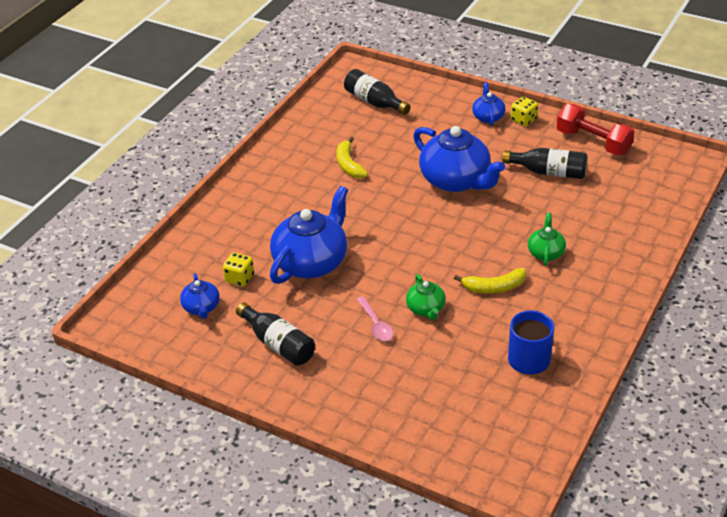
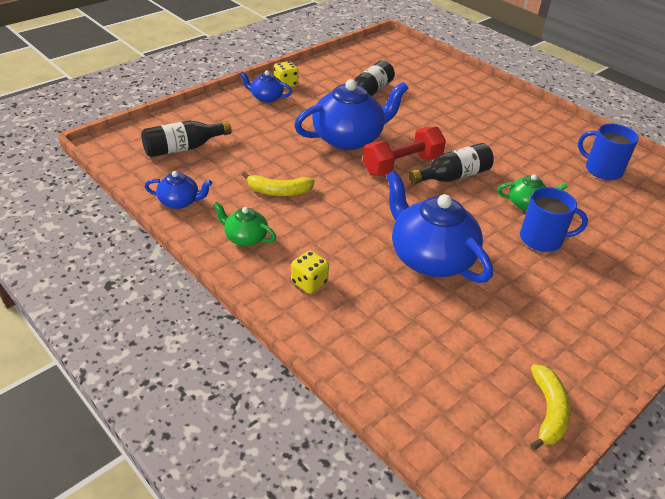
camera: 75 degrees left, 0 degrees up
(201, 308) = (479, 368): blue teapot -> blue teapot (180, 202)
(239, 278) = (436, 321): yellow dice -> yellow dice (309, 282)
(278, 344) = (558, 315): black bottle -> black bottle (452, 176)
(376, 325) = (542, 239): pink spoon -> blue mug
(494, 287) = (508, 161): yellow banana -> yellow banana (548, 411)
(545, 253) = (472, 125): green teapot -> green teapot (245, 237)
(593, 142) = (340, 66): red dumbbell -> red dumbbell (402, 165)

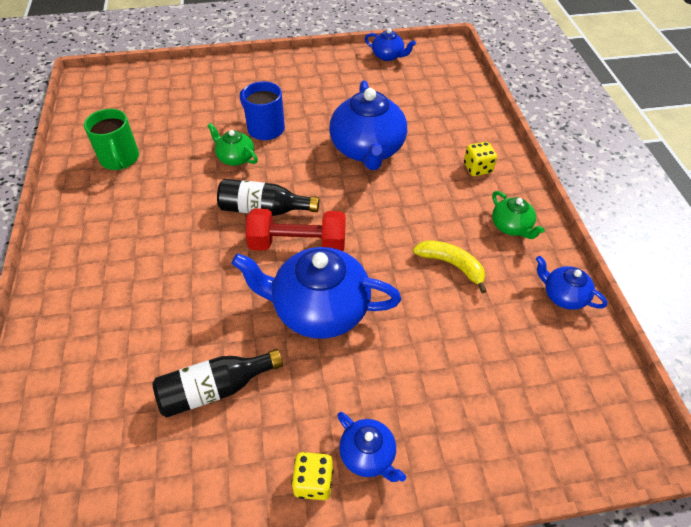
camera: 145 degrees left, 10 degrees up
(183, 148) = (537, 386): black bottle -> none
(548, 411) = (388, 56): yellow banana -> blue teapot
(602, 169) = (119, 159): blue mug -> green mug

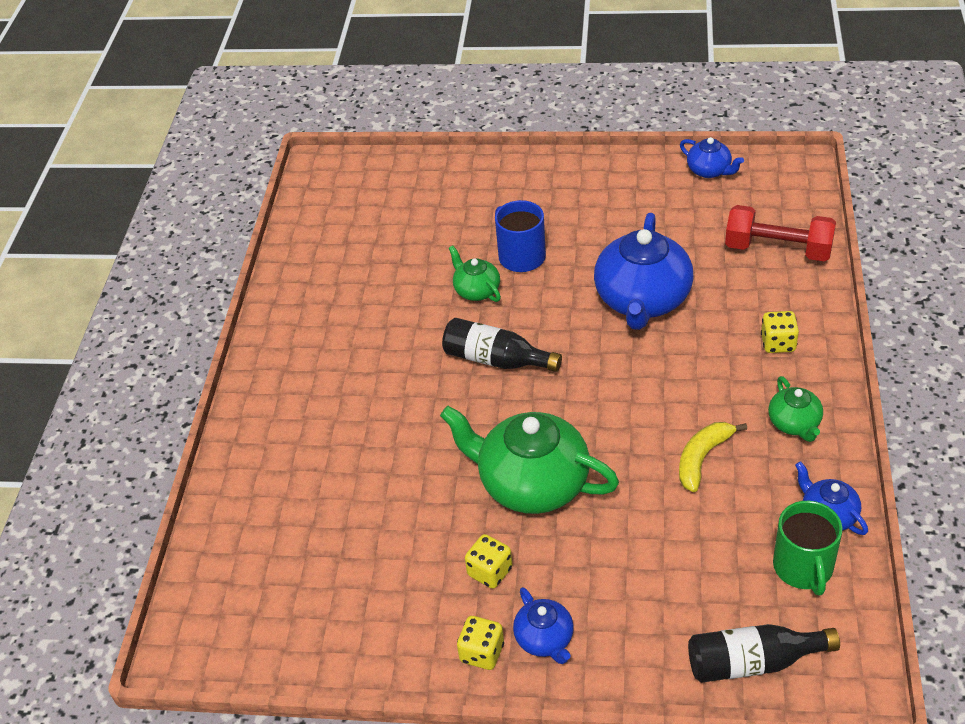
camera: 20 degrees right, 5 degrees down
(119, 159) = (341, 275): green mug -> green mug (803, 567)
(215, 389) = (401, 547): black bottle -> black bottle (753, 662)
(298, 244) = (526, 406): red dumbbell -> red dumbbell (778, 249)
(302, 398) = (490, 572): none -> yellow dice
(319, 309) = (531, 483): blue teapot -> green teapot
(451, 265) = (702, 458): yellow banana -> yellow banana turned 105 degrees counterclockwise

